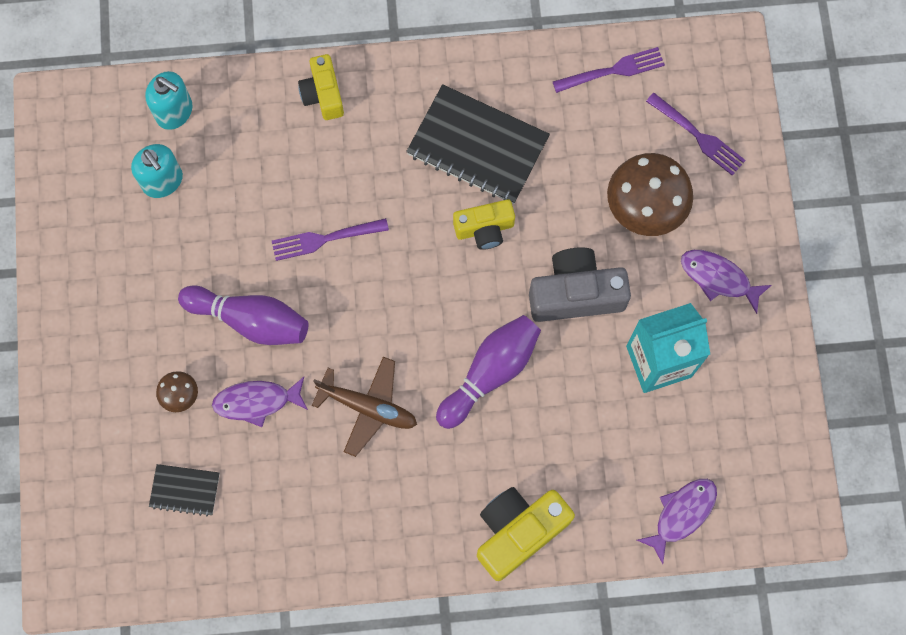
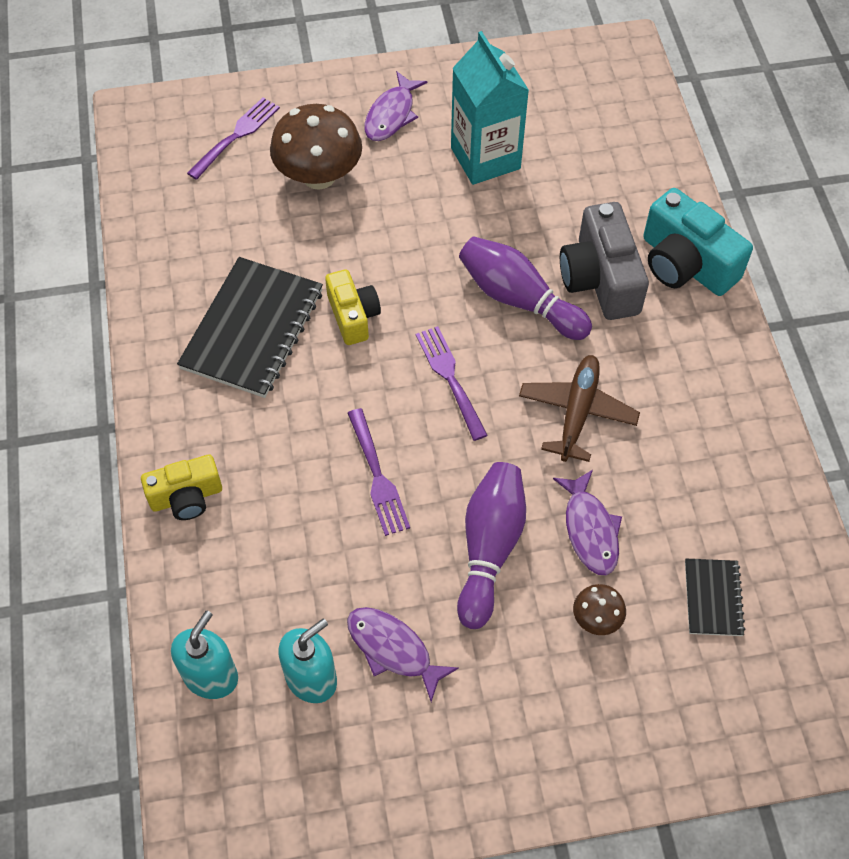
camera: 95 degrees left, 15 degrees down
(518, 531) = (685, 264): yellow camera -> turquoise camera
(575, 294) = (420, 230): grey camera -> grey camera (600, 279)
(612, 71) = (160, 211): purple fork -> purple fork (451, 379)
(681, 514) = (638, 134): purple fish -> purple fish (393, 649)

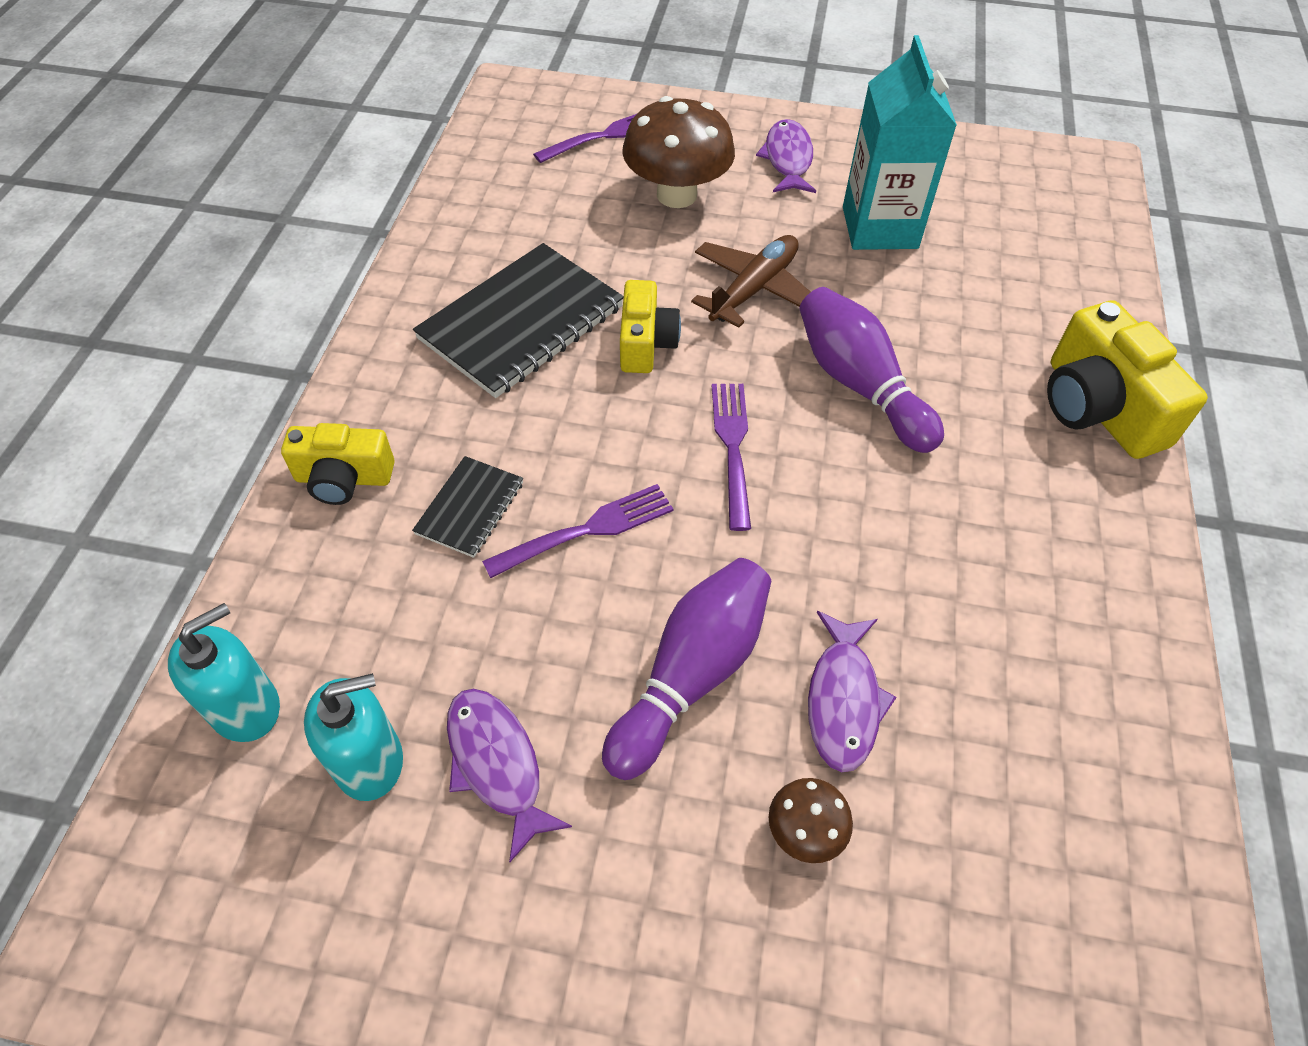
camera: 20 degrees right, 5 degrees down
(377, 475) = (586, 531): purple fork -> purple fork turned 120 degrees counterclockwise
(391, 115) = (788, 159): purple fish -> purple fish turned 135 degrees clockwise
(577, 412) = (884, 540): brown plane -> brown plane (754, 289)
(600, 279) = (975, 393): grey camera -> none
(685, 264) = (1098, 408): turquoise camera -> yellow camera
(713, 598) = (996, 869): black notebook -> black notebook (470, 508)

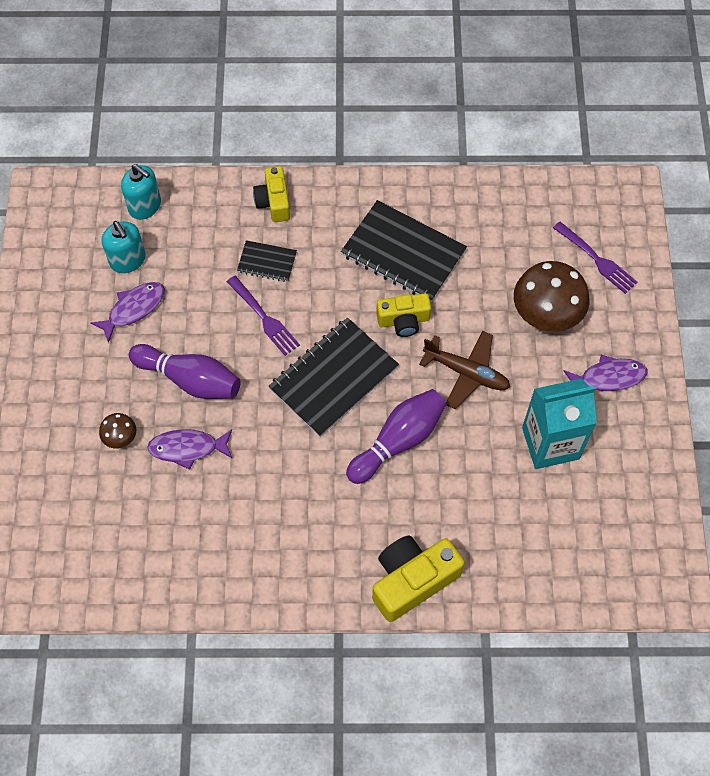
camera: 80 degrees right, 10 degrees up
(733, 448) = (334, 378): purple fork -> black notebook

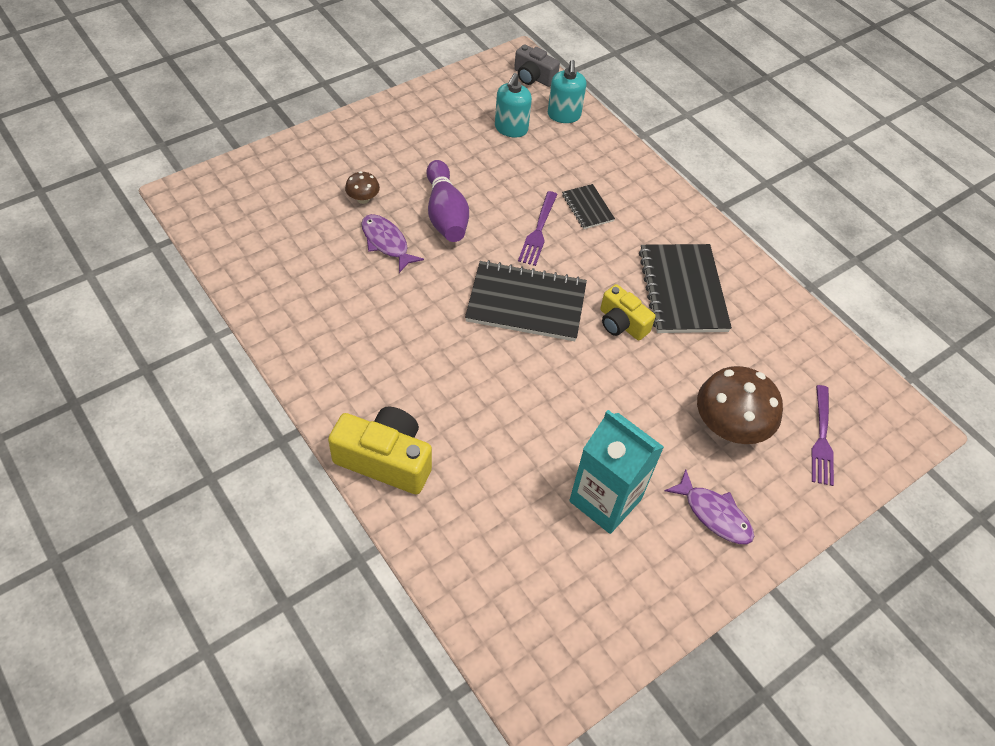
camera: 50 degrees right, 10 degrees down
(76, 198) = (533, 77): none -> grey camera
(133, 309) = (474, 152): purple fish -> none
(274, 202) = (642, 185): yellow camera -> none
(398, 441) = (508, 379): purple bowling pin -> none
(467, 373) = (615, 395): brown plane -> none

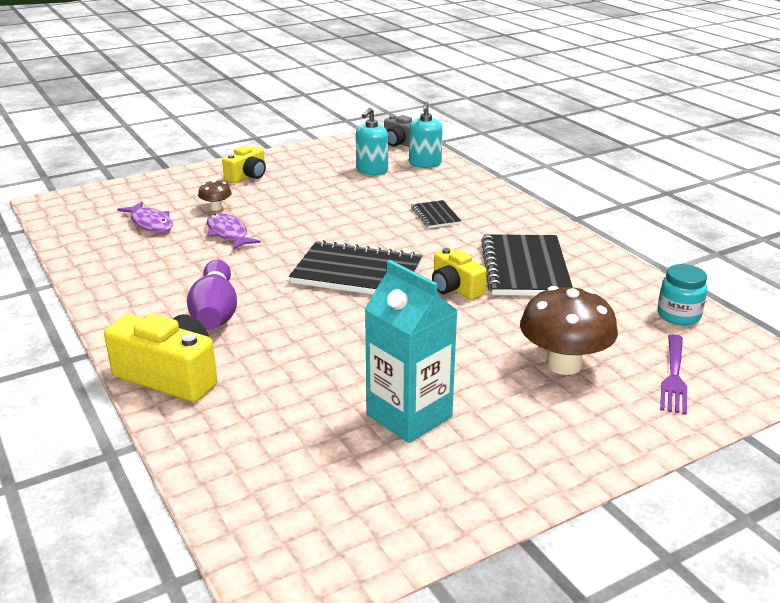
camera: 10 degrees right, 25 degrees down
(382, 141) = (247, 176): none -> yellow camera
(445, 214) = (293, 217): purple bowling pin -> purple bowling pin (215, 312)
(538, 230) = (382, 228): purple fork -> none
(714, 514) = (538, 432): purple fish -> purple fish (150, 223)
(824, 355) = (678, 315): none -> turquoise jar

